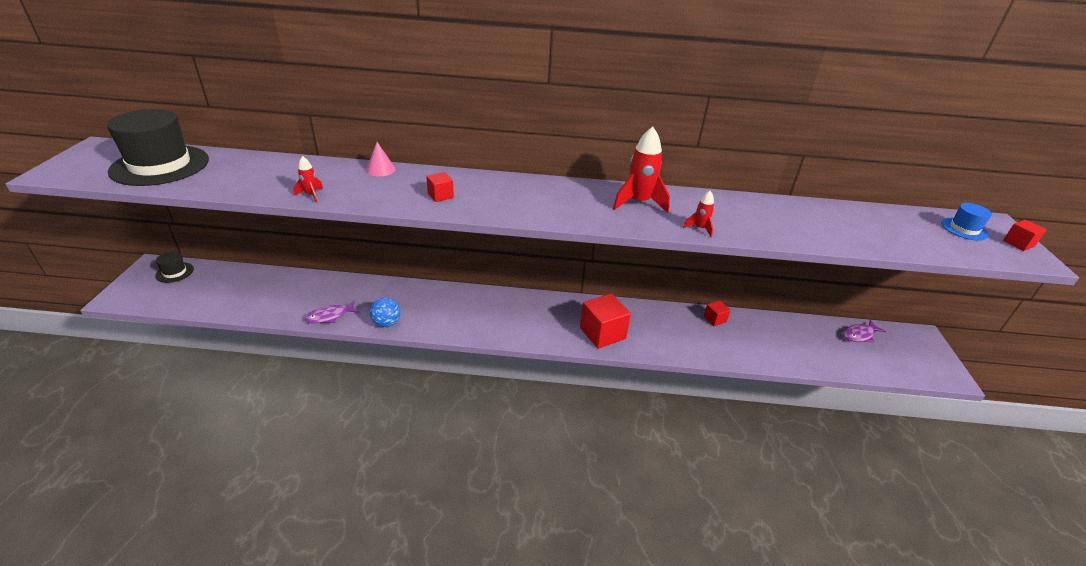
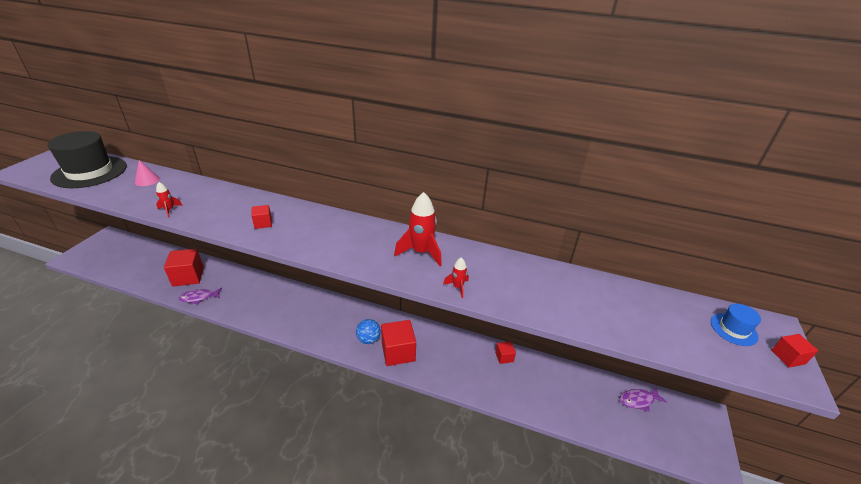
camera: 15 degrees right, 0 degrees up
(174, 272) = (118, 244): black hat -> none
(300, 296) = (188, 276): none -> red cube
(380, 169) = (236, 193): pink cone -> pink cone (147, 180)
(386, 323) = (235, 311): blue ball -> blue ball (368, 339)

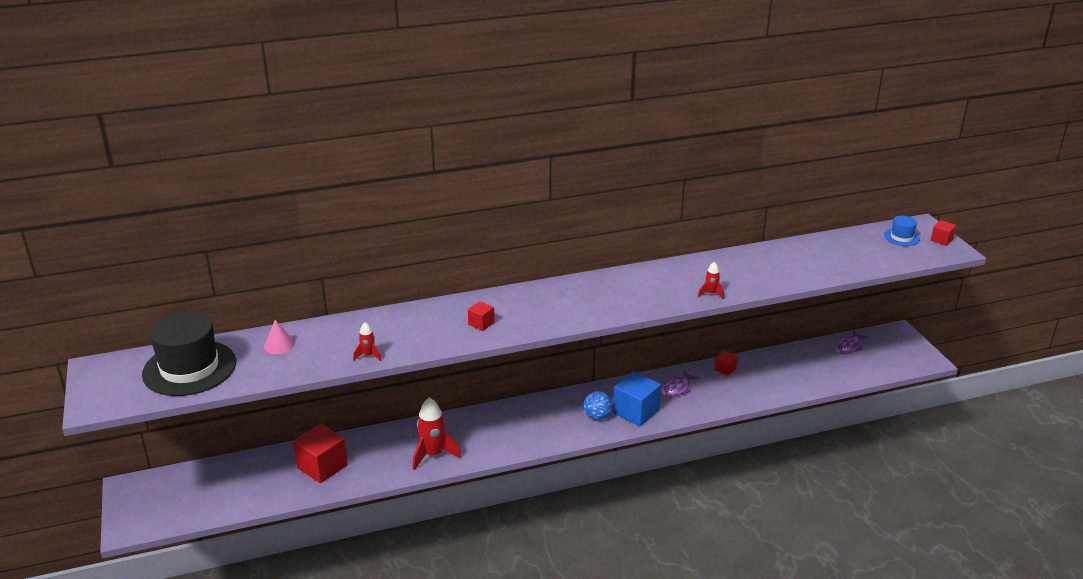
camera: 35 degrees left, 5 degrees down
(199, 297) = (371, 476): purple fish -> purple fish (677, 388)
(398, 352) = (636, 412): red cube -> blue cube
(421, 252) = (649, 283): red rocket -> red rocket (433, 455)

